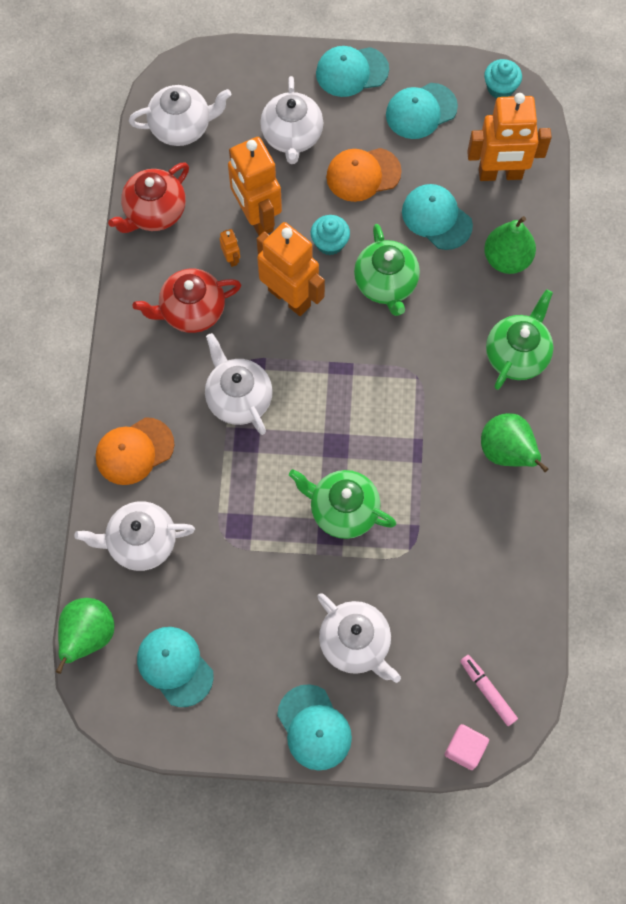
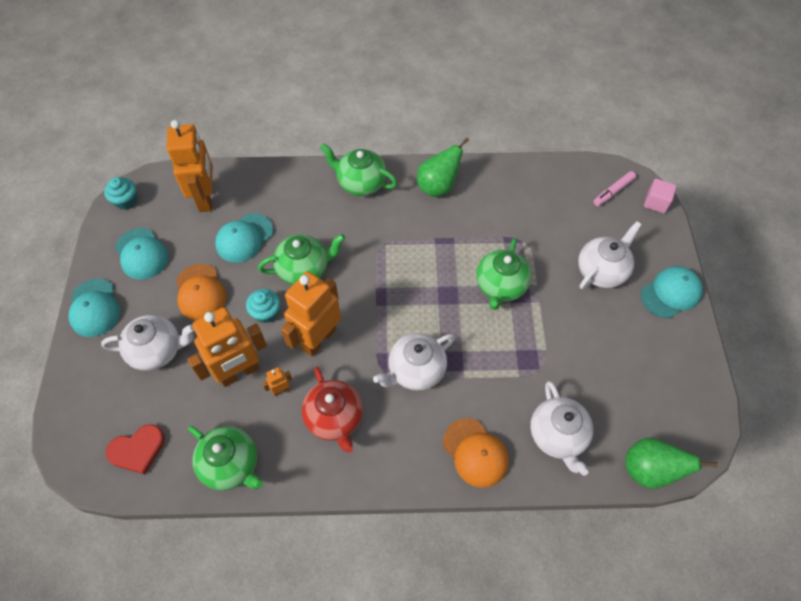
camera: 95 degrees left, 10 degrees down
(154, 212) = (231, 465): red teapot -> green teapot
(175, 666) = (654, 396): turquoise cap -> none
(182, 127) = (137, 450): white teapot -> red heart
(507, 259) = (281, 192): green pear -> none

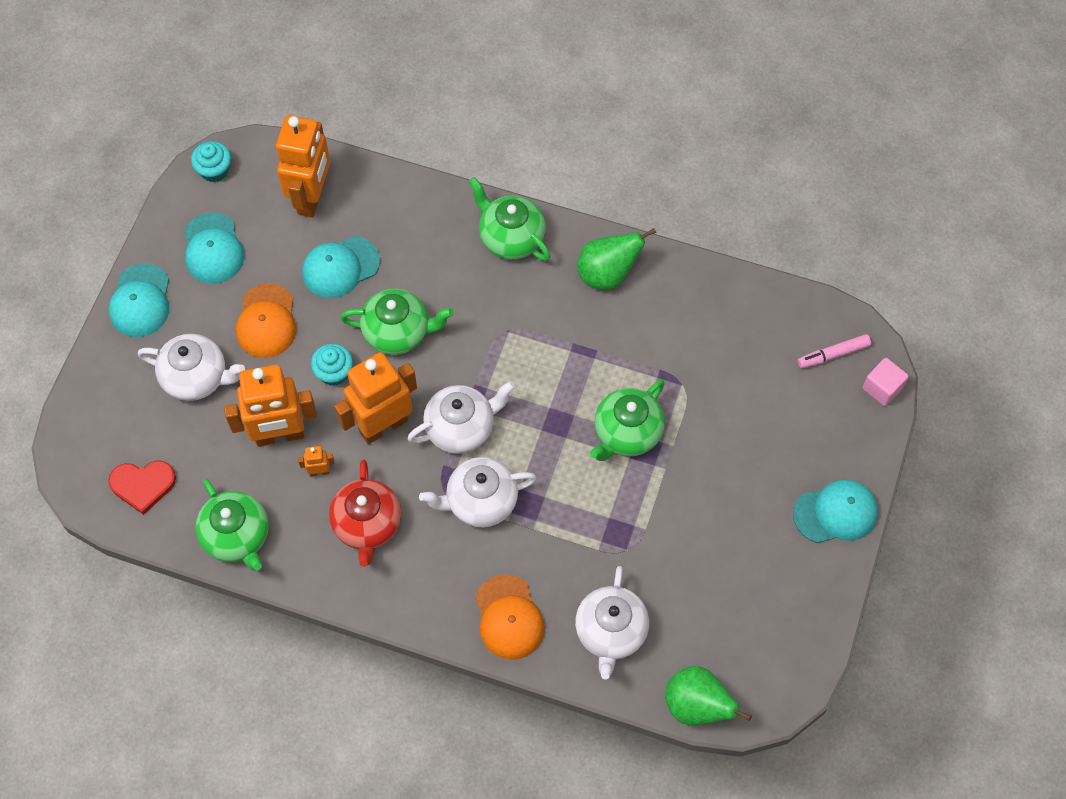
camera: 20 degrees right, 5 degrees up
(602, 271) = (763, 455): white teapot -> white teapot (461, 428)

